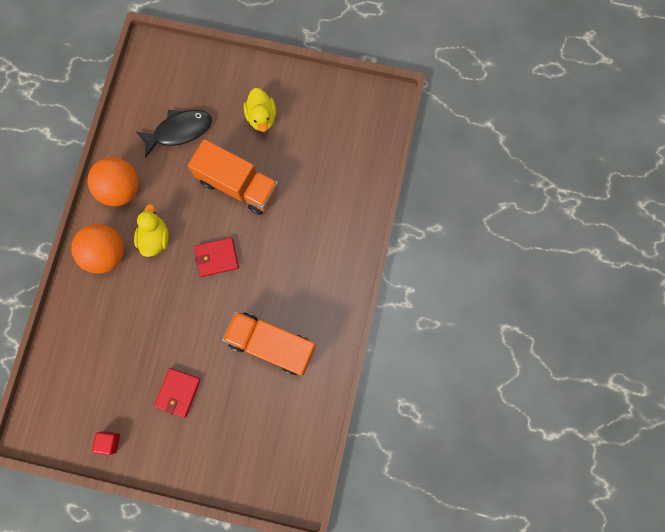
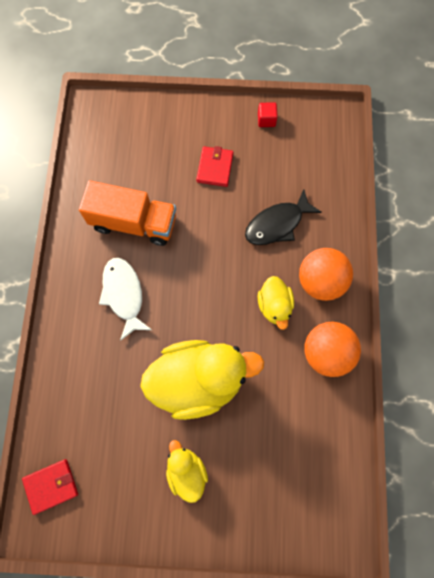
camera: 170 degrees right, 5 degrees down
(179, 131) = (280, 435): black fish -> black fish (277, 224)
(217, 257) = (205, 297): red wallet -> red wallet (51, 486)
(238, 185) = (198, 380): orange truck -> yellow duck
(291, 273) = (124, 295): none -> white fish

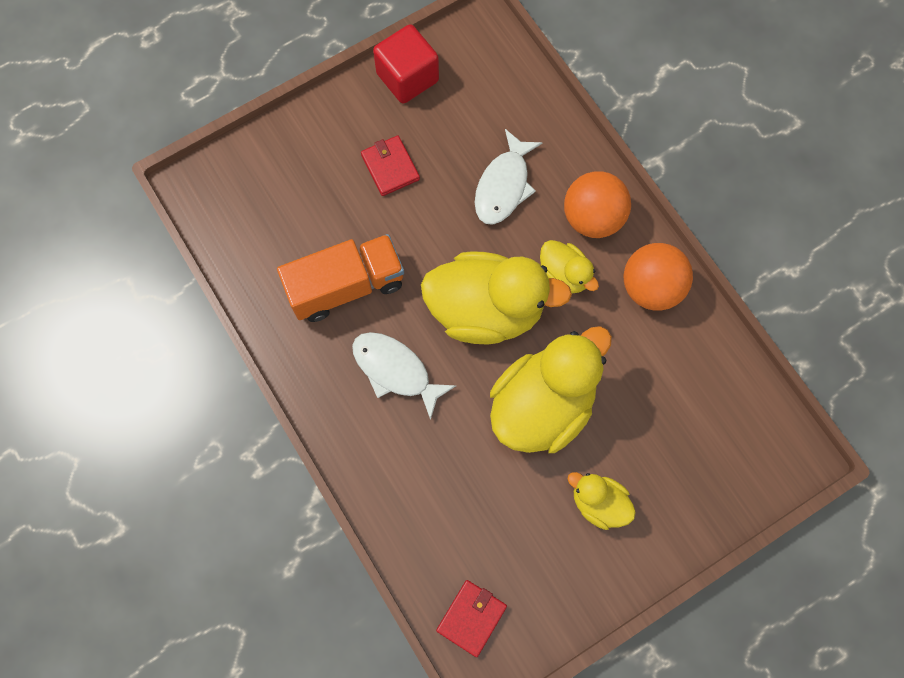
camera: 35 degrees left, 0 degrees up
(208, 295) = (486, 310): none -> yellow duck
(266, 120) = (407, 77): red cube -> red cube, size x2.04
(277, 224) = (504, 186): black fish -> white fish

